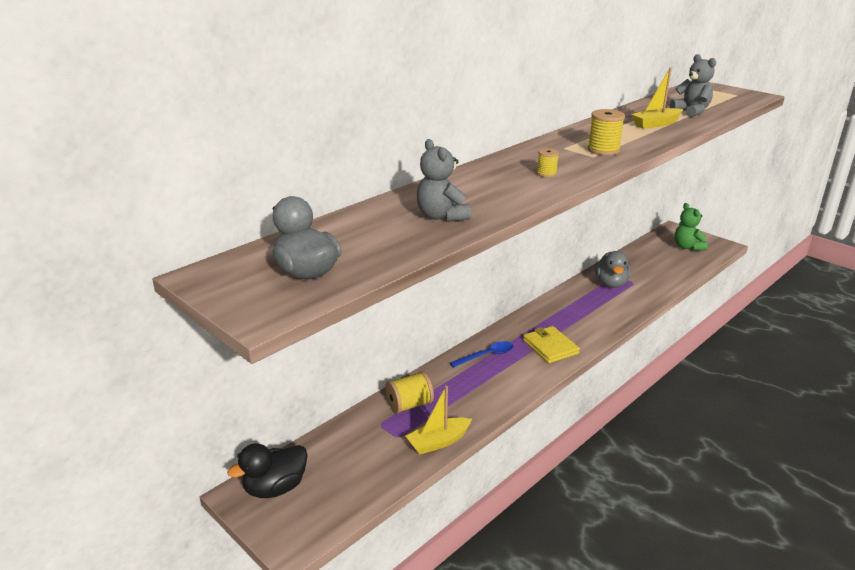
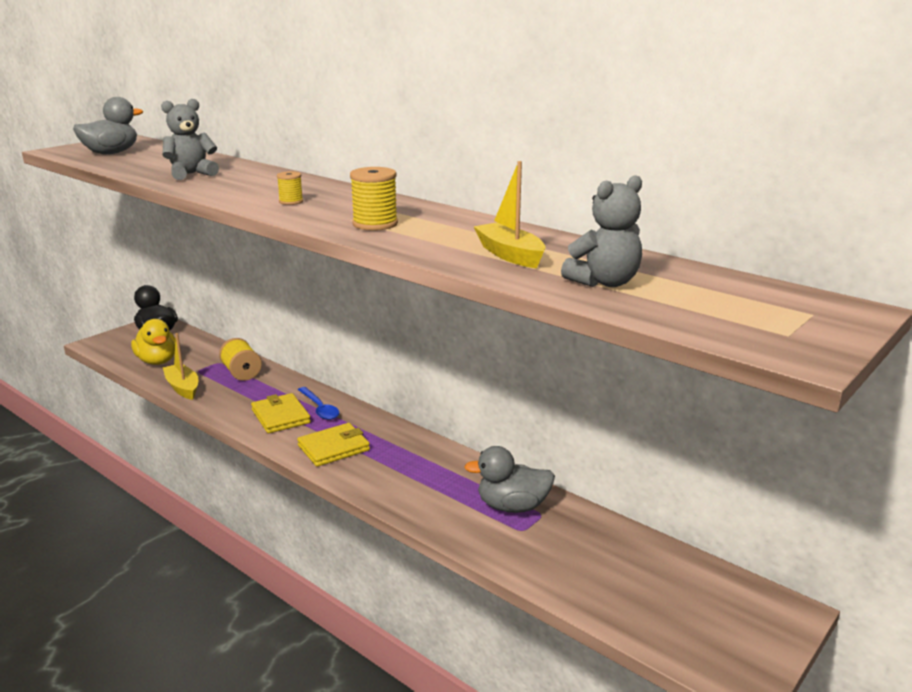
camera: 85 degrees right, 5 degrees down
(366, 472) = (157, 361): none -> yellow duck
(500, 375) = (281, 416): none -> yellow wallet
(687, 247) = (700, 617): green teddy bear -> none

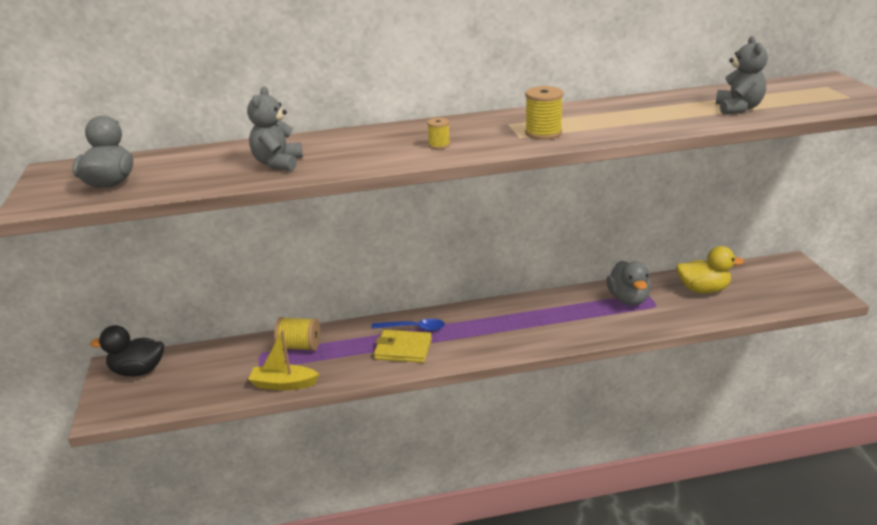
camera: 50 degrees left, 5 degrees up
(157, 361) = (206, 385): yellow duck -> yellow duck (703, 290)
(333, 448) = (481, 340): yellow wallet -> none
(510, 255) = (662, 116): yellow boat -> none
(512, 506) = (628, 299): grey duck -> grey duck turned 45 degrees counterclockwise

